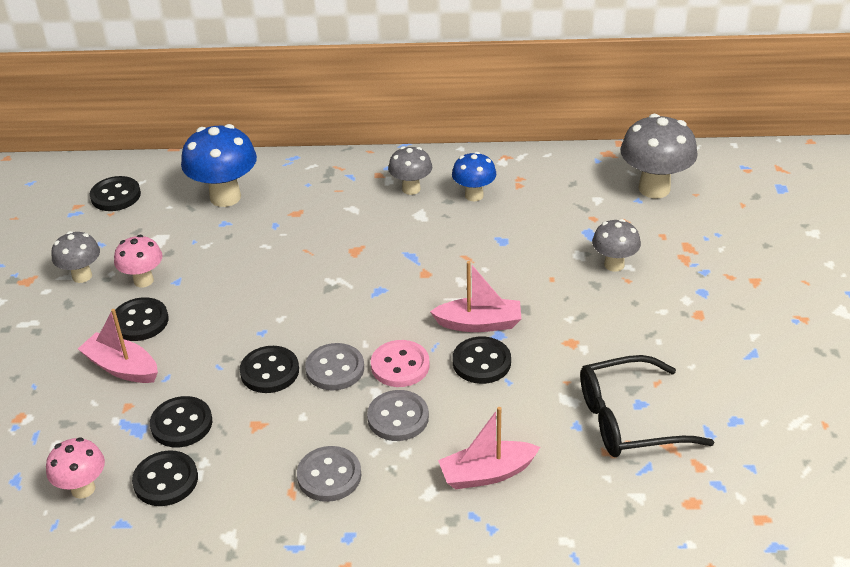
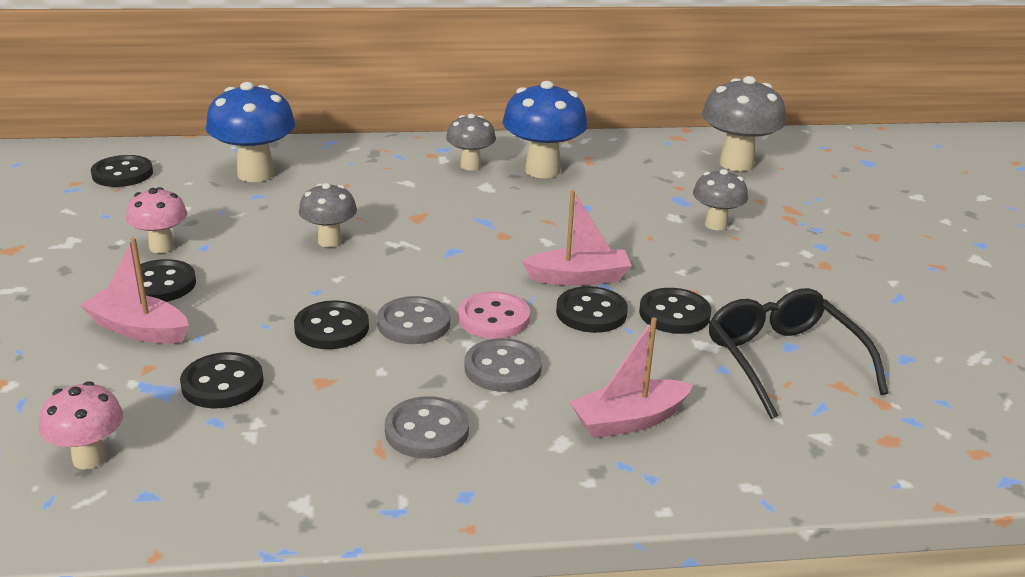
camera: 10 degrees left, 10 degrees down
(82, 276) = (82, 244): grey mushroom -> grey mushroom (329, 241)
(165, 480) = (206, 444): black button -> black button (674, 314)
(474, 195) = (542, 170): blue mushroom -> blue mushroom, size x1.68
(629, 419) = (784, 361): black glasses -> black glasses turned 90 degrees clockwise

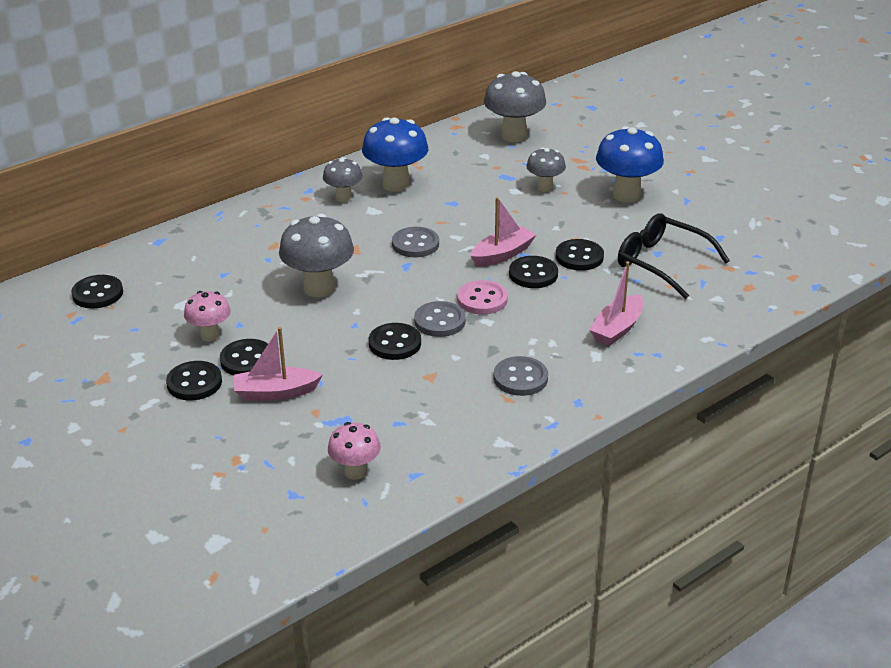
camera: 30 degrees left, 5 degrees up
(222, 383) = (374, 401): black button -> black button (194, 383)
(255, 174) = (199, 258): blue mushroom -> blue mushroom (626, 195)
(329, 241) = (319, 288): grey mushroom -> grey mushroom, size x1.68
(502, 368) = (521, 327): grey button -> grey button (415, 244)

